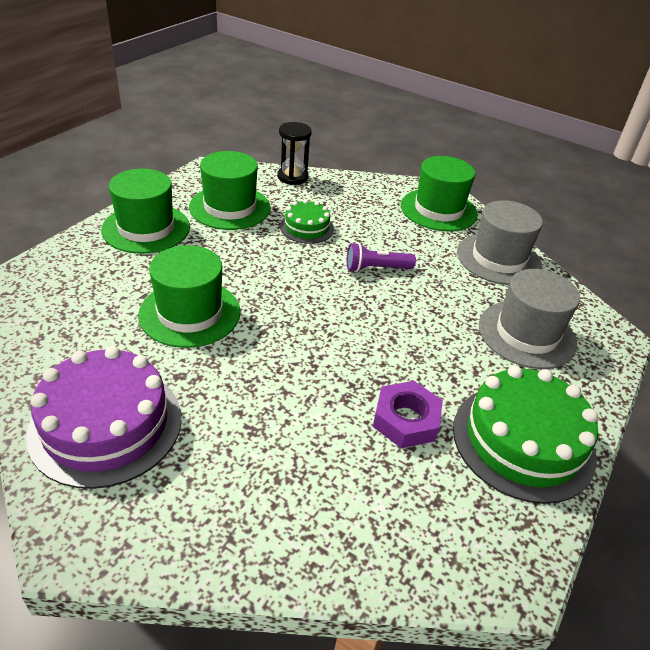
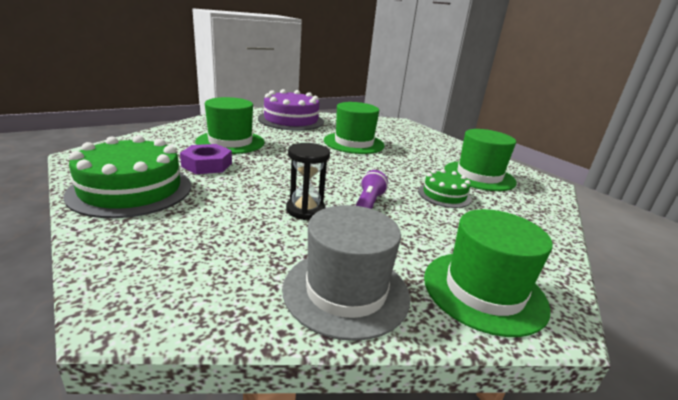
camera: 115 degrees right, 15 degrees down
(146, 228) = (449, 149): green hat -> green hat (230, 142)
(292, 177) = (547, 214): black hourglass -> black hourglass (305, 210)
(526, 334) = (211, 243): grey hat -> none

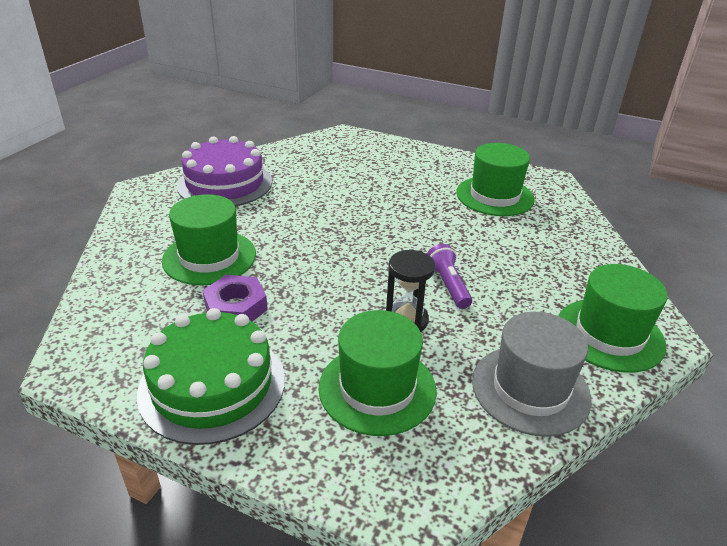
camera: 30 degrees left, 10 degrees up
(354, 143) = (339, 196): green hat -> green hat (377, 388)
(444, 195) = (492, 239): green cake -> none

